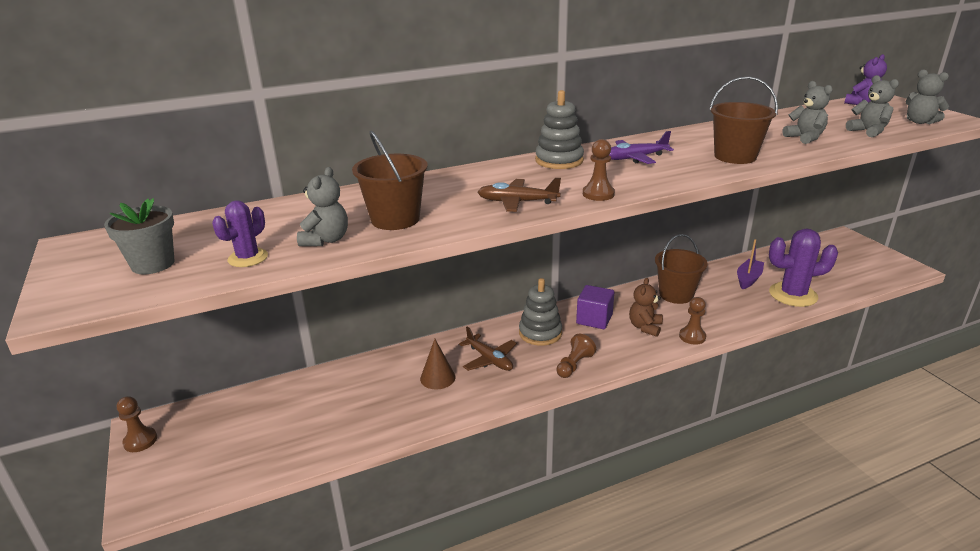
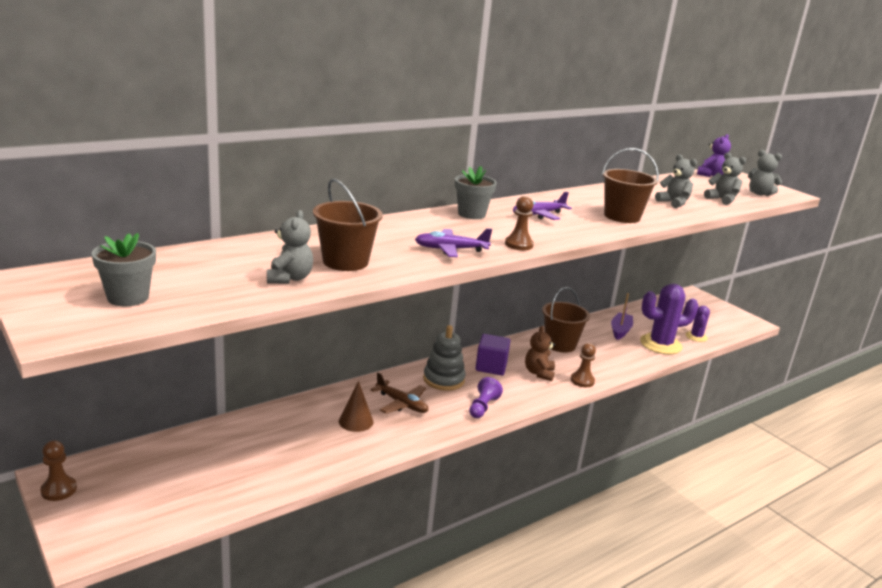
camera: 15 degrees left, 5 degrees down
(248, 258) = (222, 293): purple cactus -> purple cactus (696, 337)
(517, 202) = (450, 249): brown plane -> purple plane
(559, 160) = (471, 214): grey stacking toy -> grey flower pot
(574, 365) = (483, 407): brown pawn -> purple pawn

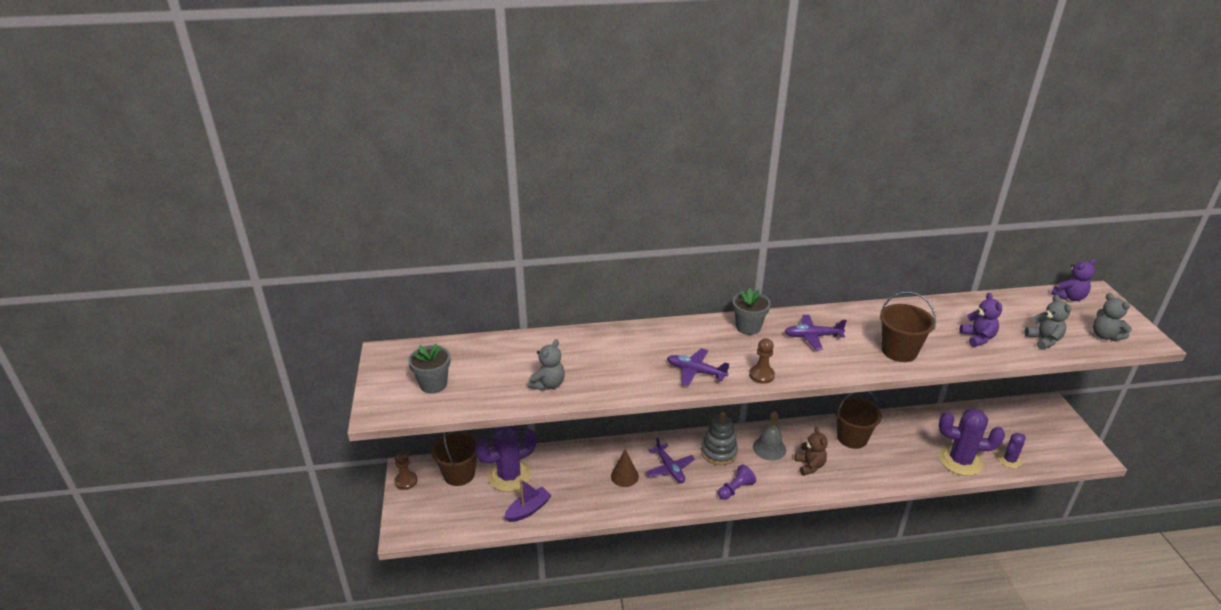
camera: 30 degrees right, 10 degrees up
(210, 451) = (509, 476): none -> purple cactus
(345, 261) = (601, 372): brown bucket -> brown bucket (459, 474)
(402, 404) = (669, 468): brown plane -> purple plane
(491, 367) = (769, 448): purple cube -> grey bell
(539, 373) = (809, 466): brown teddy bear -> brown teddy bear turned 135 degrees clockwise
(582, 381) = (846, 484): brown pawn -> none
(620, 331) = (927, 435): purple boat -> purple boat (528, 510)
(673, 203) = (977, 338): grey teddy bear -> purple teddy bear

